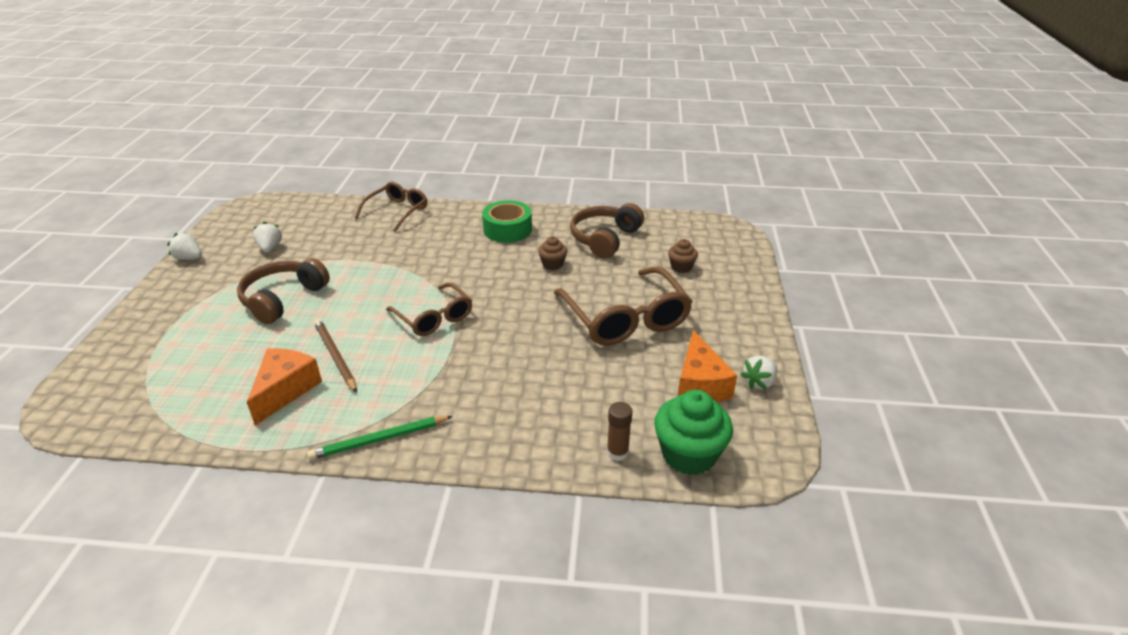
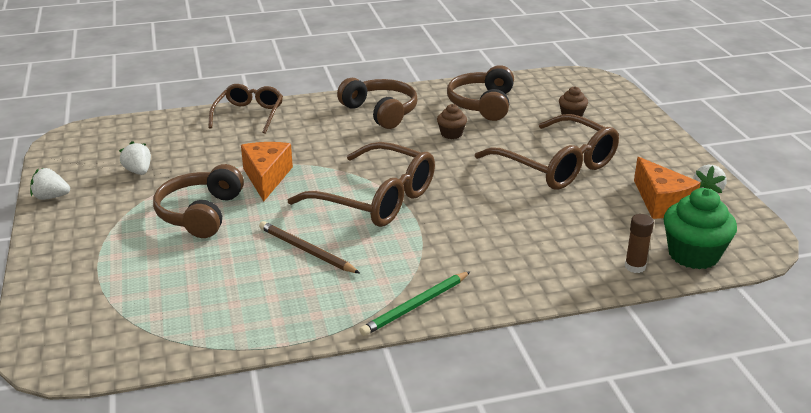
camera: 20 degrees left, 5 degrees down
(285, 390) = (283, 288): orange cheese -> orange cheese (266, 177)
(434, 318) = (376, 199): brown glasses -> brown glasses, size x1.61
(507, 229) = (380, 112): green tape -> brown headphones

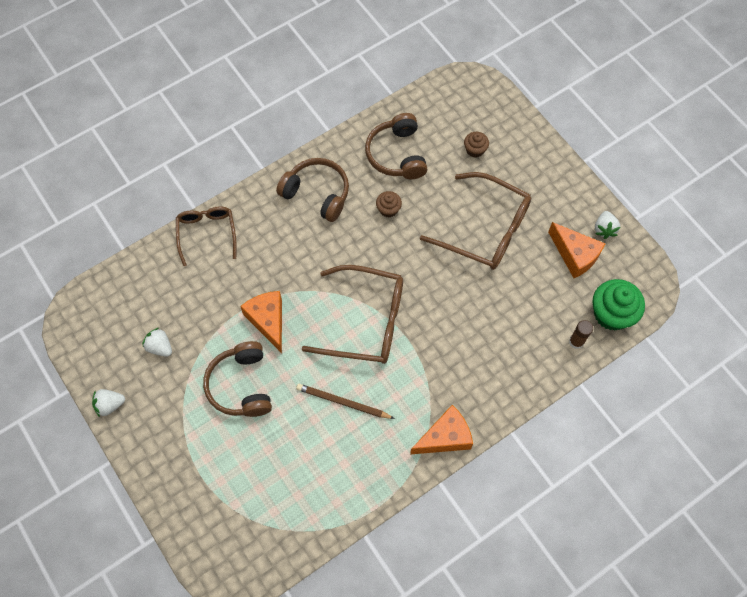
camera: 20 degrees left, 35 degrees up
(416, 306) = (445, 437): green pencil -> orange cheese

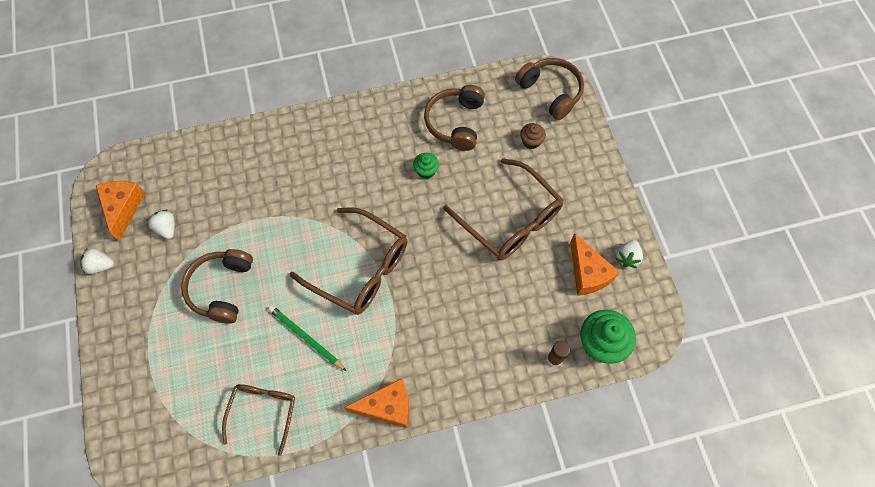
camera: 20 degrees right, 0 degrees up
(207, 233) = (253, 140): brown glasses -> brown glasses (263, 411)
(268, 321) = (272, 237): orange cheese -> orange cheese (123, 208)
(317, 194) = (367, 135): brown headphones -> brown headphones (550, 92)
(343, 402) = (306, 338): brown pencil -> green pencil
(388, 209) = (426, 171): brown cupcake -> green cupcake

